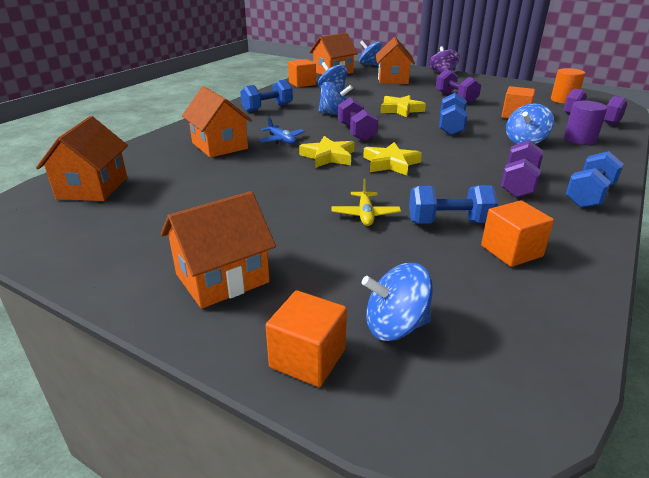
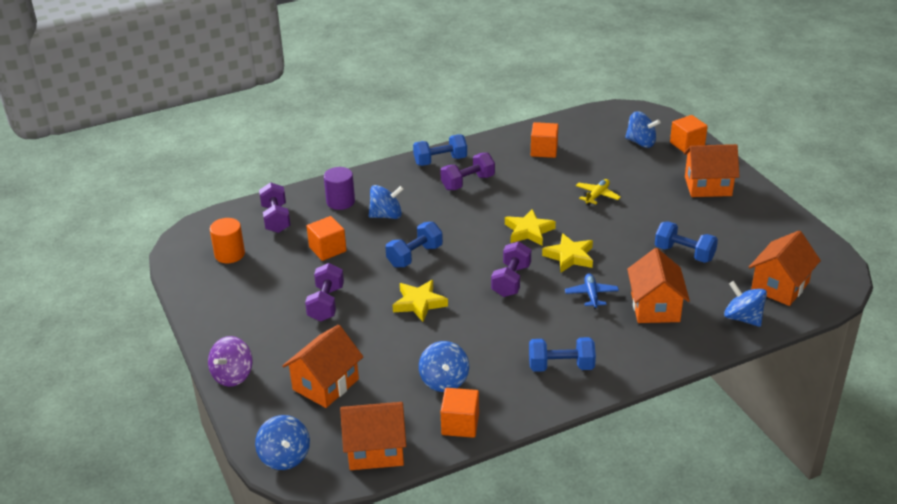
camera: 145 degrees left, 5 degrees up
(334, 114) = (498, 322): blue spinning top -> blue spinning top (743, 318)
(449, 222) = (553, 174): blue dumbbell -> blue dumbbell (684, 253)

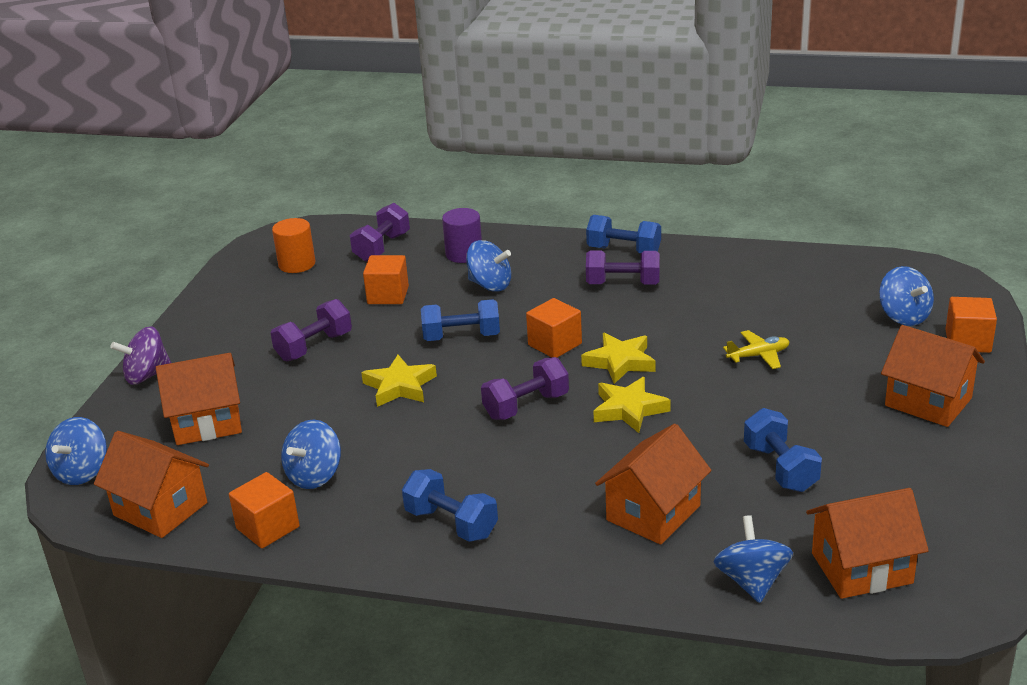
camera: 40 degrees right, 5 degrees down
(544, 150) = (761, 282): orange cube -> orange cube (555, 344)
(591, 295) = (595, 462): blue plane -> none

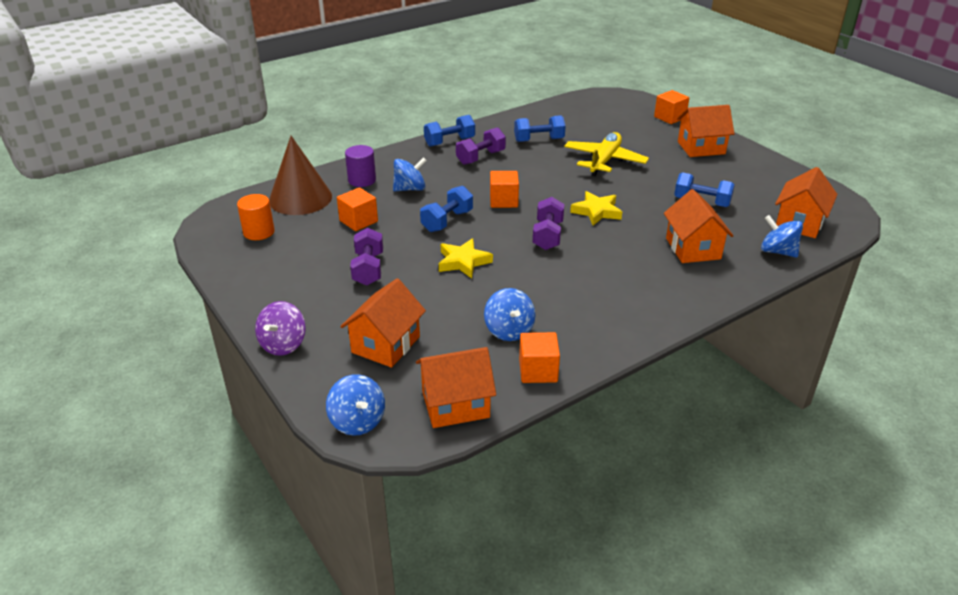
camera: 50 degrees left, 5 degrees up
(382, 247) = (300, 198): purple dumbbell -> brown cone
(451, 523) = (622, 307): blue dumbbell -> blue dumbbell (539, 140)
(620, 362) = (551, 193): yellow star -> none
(758, 356) = (604, 161): yellow plane -> yellow plane, size x1.89
(903, 316) = (628, 118): blue spinning top -> none

